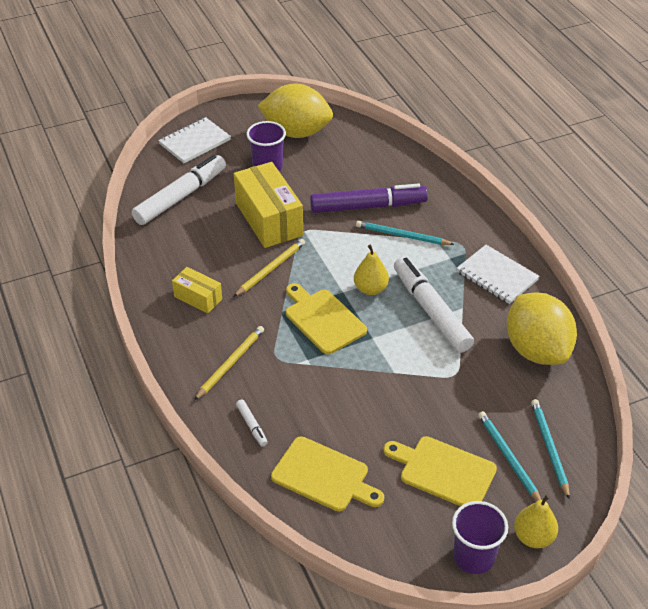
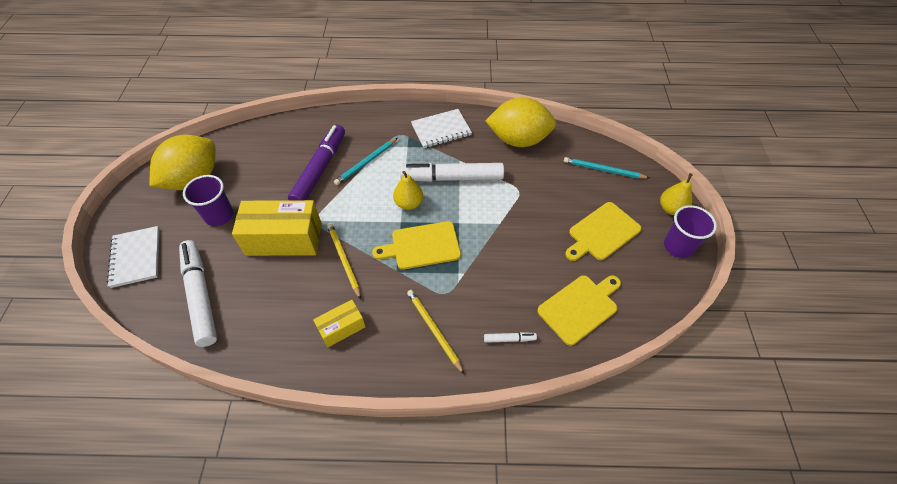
camera: 65 degrees left, 10 degrees up
(508, 458) = (603, 193): turquoise pencil -> none

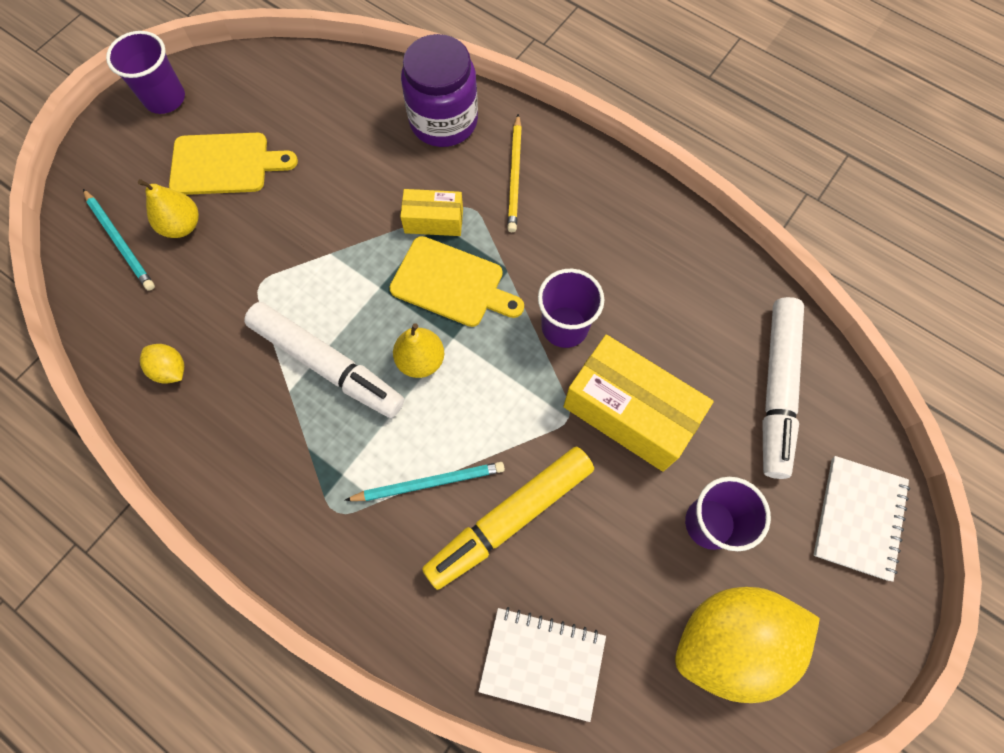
camera: 145 degrees left, 15 degrees up
(320, 169) = (509, 518): purple marker -> yellow marker
(341, 328) = (616, 239): yellow box -> yellow box (434, 221)
(343, 260) = (564, 327): yellow pencil -> purple cup
(441, 130) = (263, 473): white notebook -> white notebook (542, 662)
(509, 339) = (443, 121): white marker -> purple jar
(518, 140) = (170, 370): yellow lemon -> yellow lemon, size x0.42
(580, 307) = (342, 106): yellow cutting board -> none
(671, 209) = (113, 140): yellow pear -> yellow pear (182, 225)

